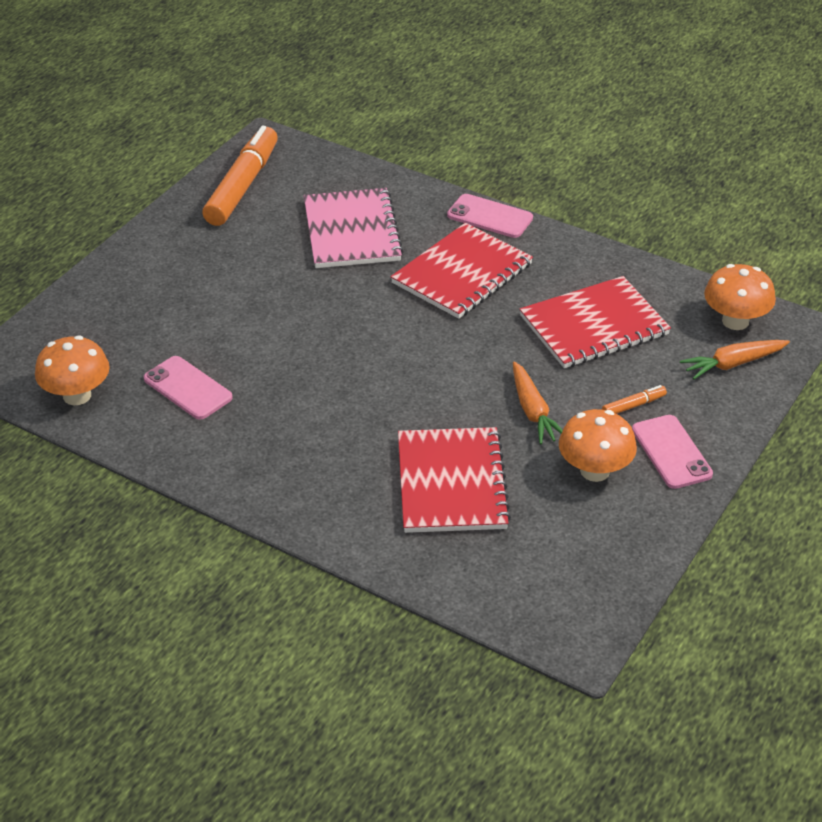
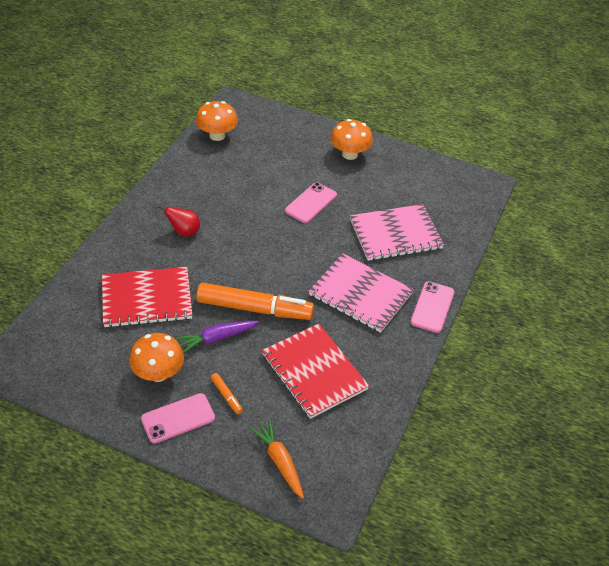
camera: 80 degrees right, 5 degrees up
(187, 388) = (226, 176): pink phone -> pink phone (311, 203)
(243, 186) = (432, 178): orange marker -> orange marker (254, 309)
(311, 440) = (184, 232): none -> red pear
(462, 274) = (360, 294): red notebook -> pink notebook
(533, 411) = (217, 338): orange carrot -> purple carrot
(735, 321) = (333, 466): orange mushroom -> orange mushroom (350, 154)

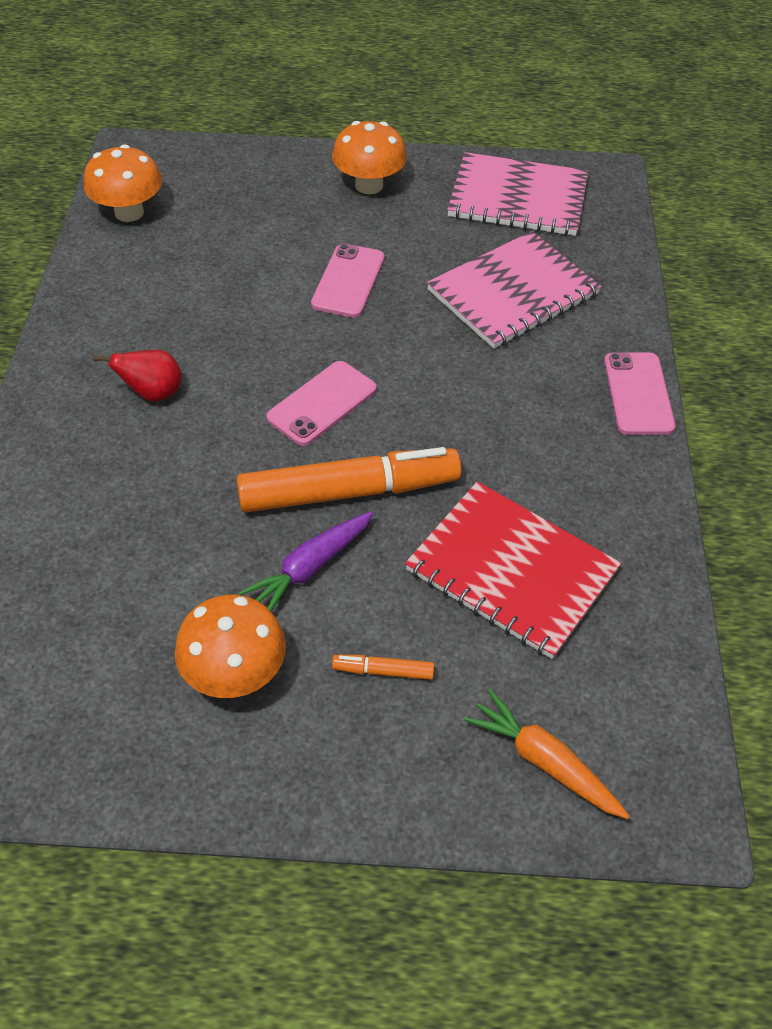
camera: 20 degrees left, 5 degrees up
(147, 299) = (143, 538): red notebook -> none
(178, 418) = (316, 748): pink phone -> pink phone (322, 403)
(226, 396) = (383, 671): orange marker -> orange marker turned 150 degrees clockwise
(360, 294) = (513, 409): pink notebook -> pink notebook (518, 198)

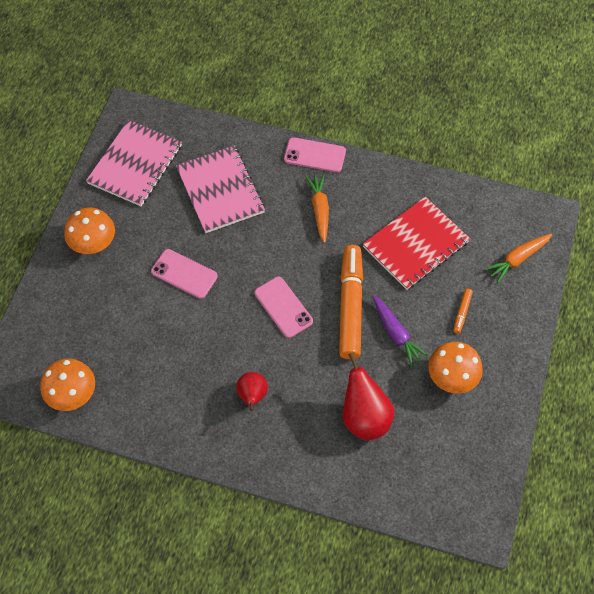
camera: 75 degrees left, 10 degrees up
(133, 546) = (364, 417): none -> red pear
(528, 419) = (319, 210): none -> orange carrot

